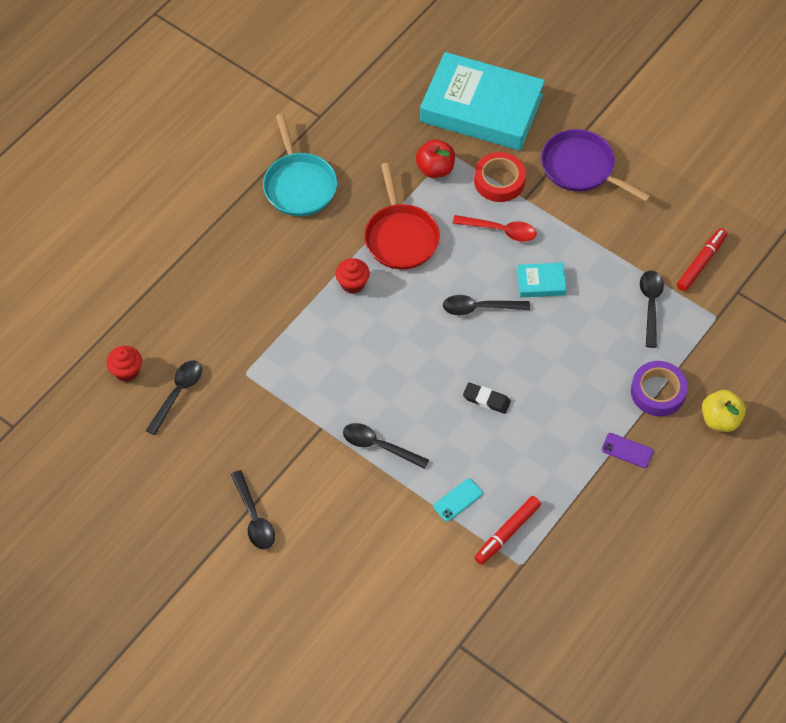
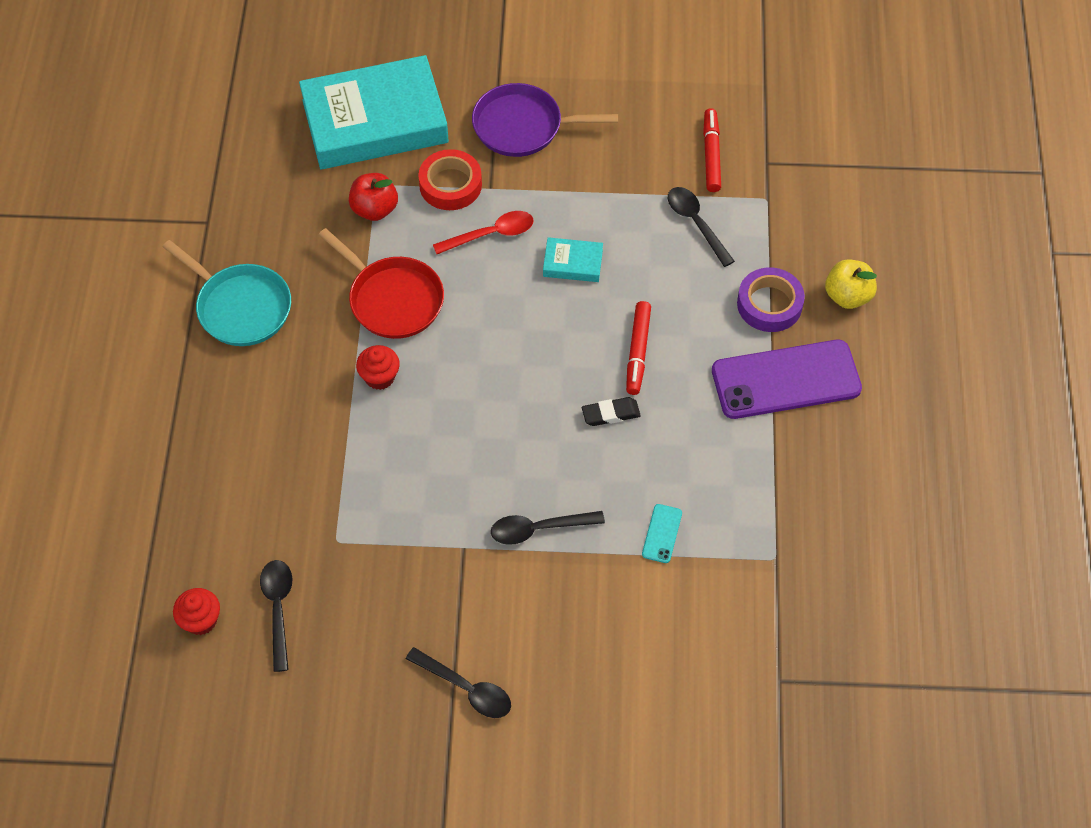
camera: 35 degrees left, 0 degrees up
(479, 308) = (531, 325): black spoon -> none
(507, 533) = (736, 536): red marker -> red marker (637, 352)
(541, 283) = (572, 263): turquoise book -> turquoise book turned 45 degrees clockwise
(627, 450) = (786, 380): purple phone -> purple phone, size x2.43

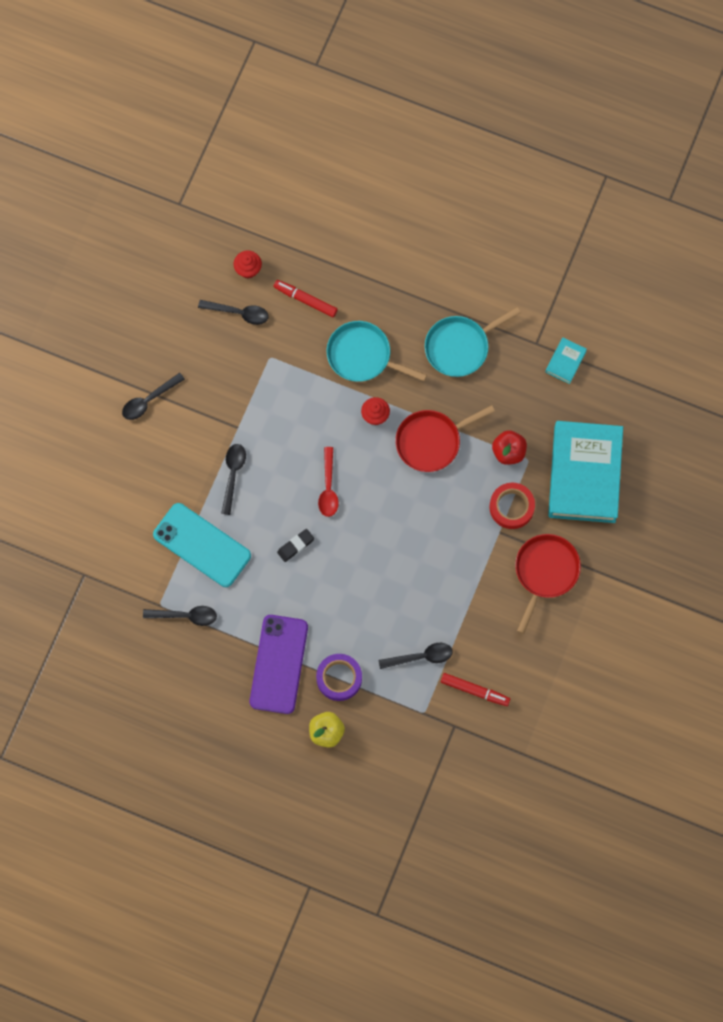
camera: 110 degrees right, 15 degrees up
(293, 421) = (362, 355): none -> turquoise pan
(491, 234) = (460, 519): red spoon -> red spoon (328, 487)
(522, 126) = (545, 572): purple pan -> red pan
(572, 263) = (418, 564): turquoise book -> turquoise book (565, 362)
(610, 414) = (295, 546): black eraser -> black eraser turned 45 degrees clockwise
(637, 352) = (334, 580): red marker -> red marker (305, 300)
(662, 533) = (202, 545): turquoise phone -> turquoise phone, size x2.43
(775, 519) = (185, 616): none -> black spoon

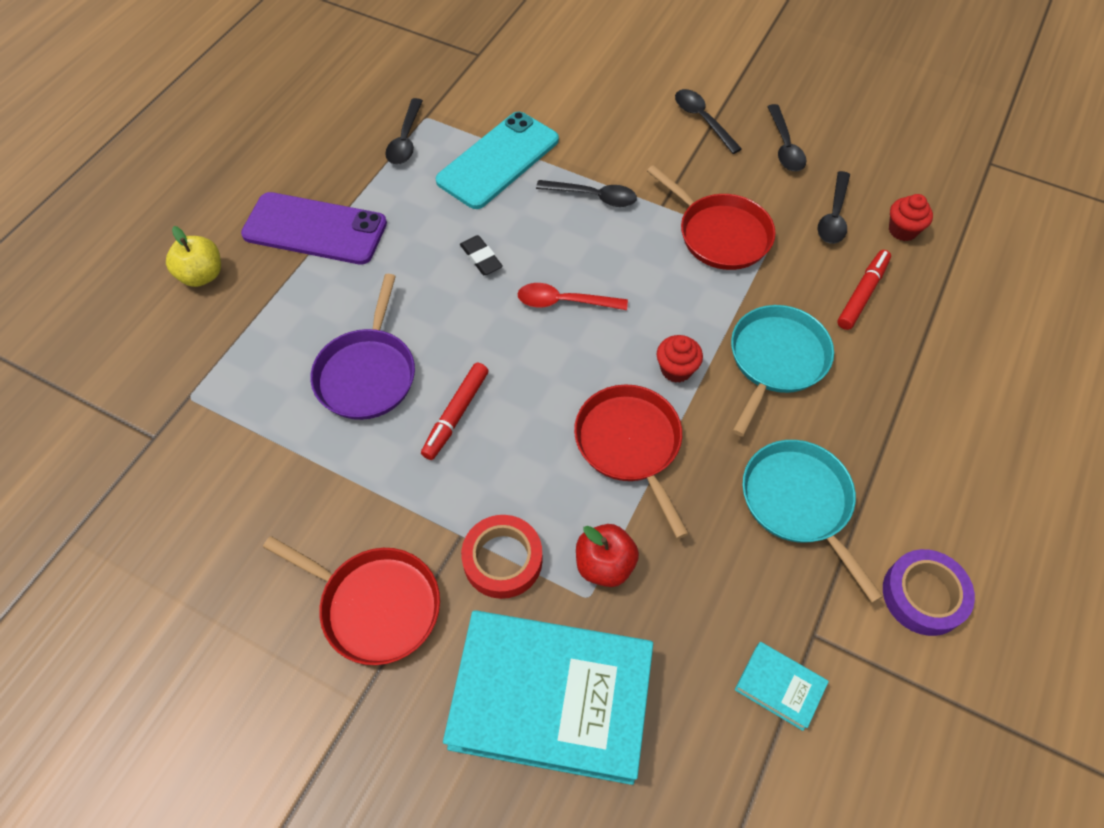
camera: 95 degrees right, 15 degrees down
(261, 388) = (720, 234): none -> red pan
(339, 678) = (275, 295): purple tape -> purple tape (923, 595)
(396, 605) = (367, 374): none -> purple pan
(420, 657) = (277, 400): black spoon -> black spoon (784, 146)
(475, 691) = (199, 472): red marker -> red marker (456, 415)

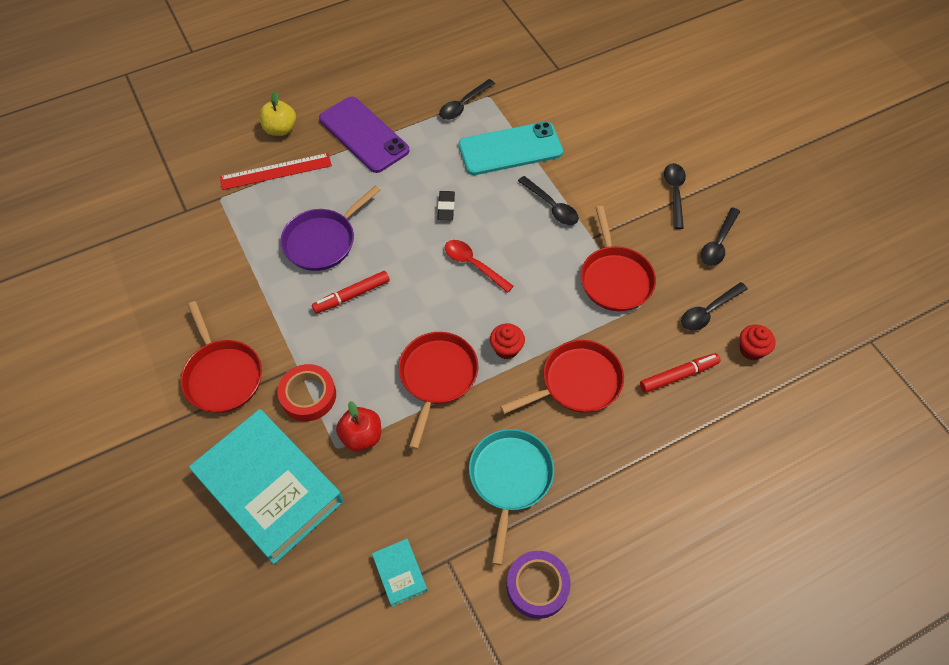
camera: 35 degrees right, 0 degrees up
(238, 326) = (276, 171): none -> red ruler
(776, 360) = (577, 382): turquoise pan -> red pan

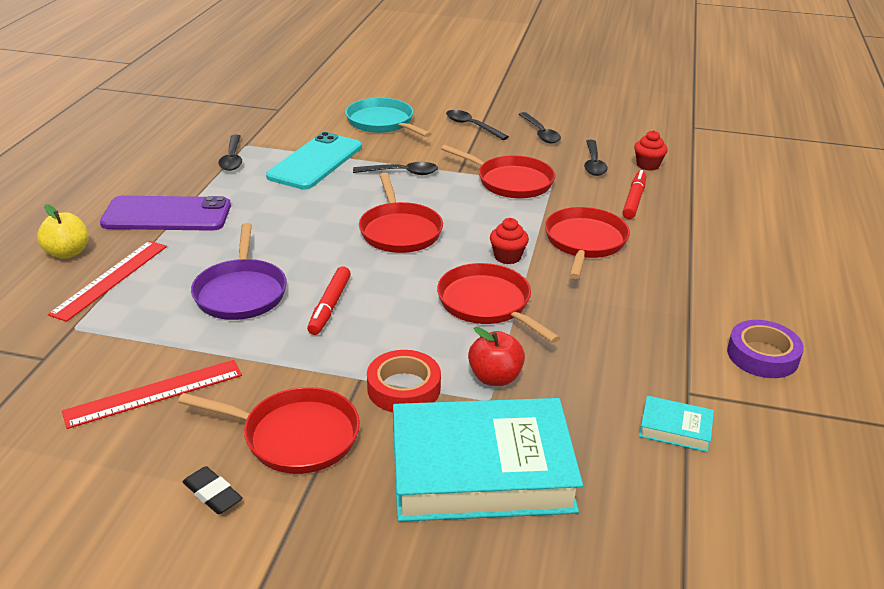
camera: 50 degrees left, 25 degrees down
(201, 282) = (154, 393): none -> red ruler
(446, 207) = (320, 215): black eraser -> black eraser (212, 494)
(473, 265) = (400, 231): red spoon -> red pan
(510, 478) = (639, 317): turquoise pan -> turquoise pan (382, 122)

